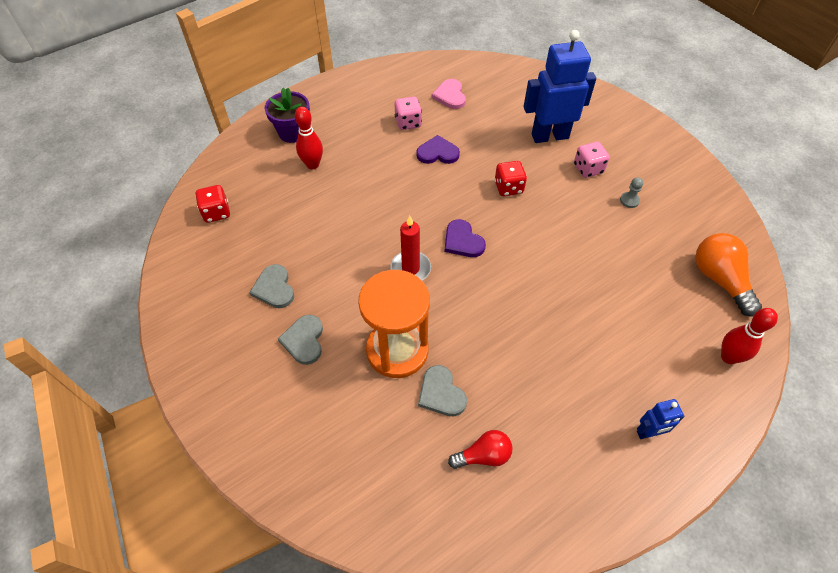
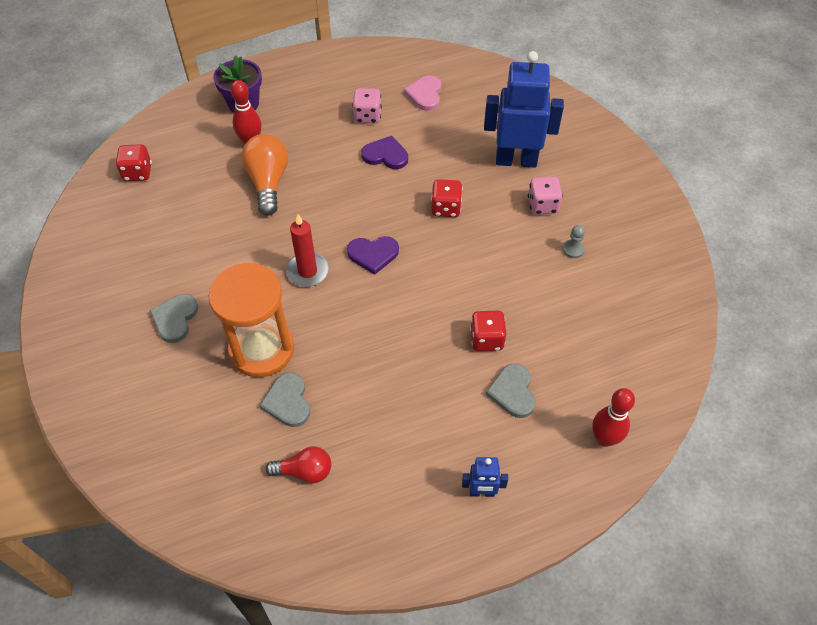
camera: 15 degrees right, 0 degrees up
(274, 288) = (165, 261): grey heart -> grey heart (512, 392)
(462, 241) = (373, 254): purple heart -> purple heart turned 75 degrees counterclockwise
(592, 294) = (486, 339): none -> red dice
(719, 280) = (634, 356): orange light bulb -> orange light bulb (268, 182)

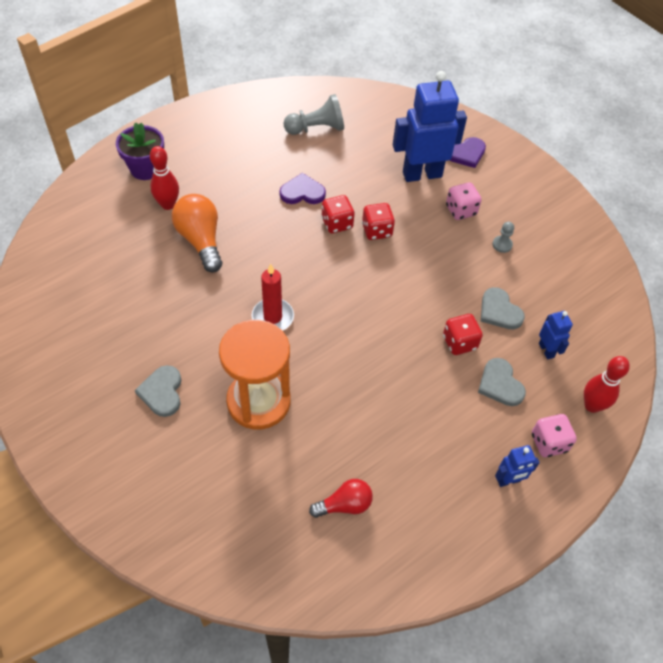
camera: 20 degrees left, 0 degrees up
(137, 173) = (65, 257): red dice -> red dice (337, 223)
(288, 402) = (303, 444): grey heart -> grey heart (499, 311)
(367, 116) = (271, 158): pink dice -> pink dice (549, 443)
(373, 254) = (327, 288): purple heart -> purple heart (465, 153)
(425, 94) = (316, 128): pink heart -> grey pawn
(577, 369) = (546, 350): none -> blue robot

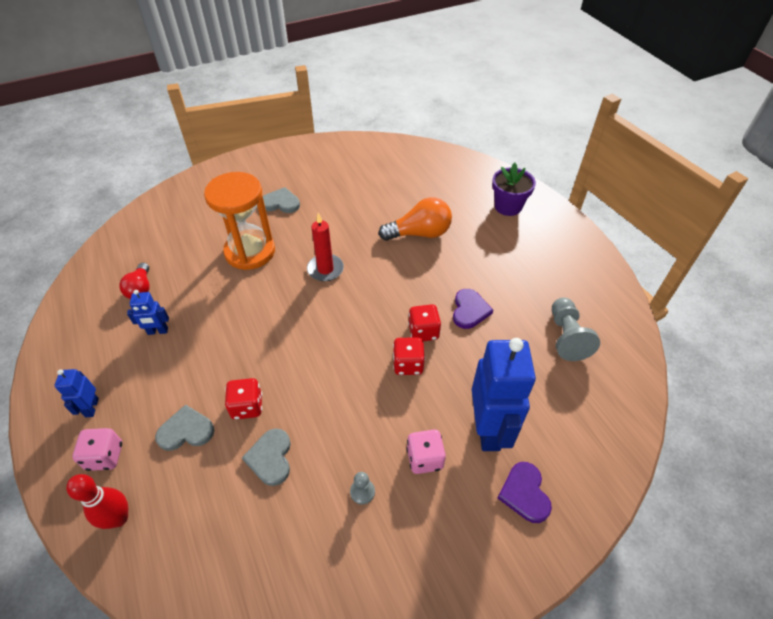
camera: 105 degrees right, 5 degrees down
(168, 204) = (463, 217): red bowling pin -> none
(499, 311) = (270, 458): grey heart -> grey heart turned 75 degrees counterclockwise
(546, 350) = (204, 493): blue robot -> blue robot (158, 331)

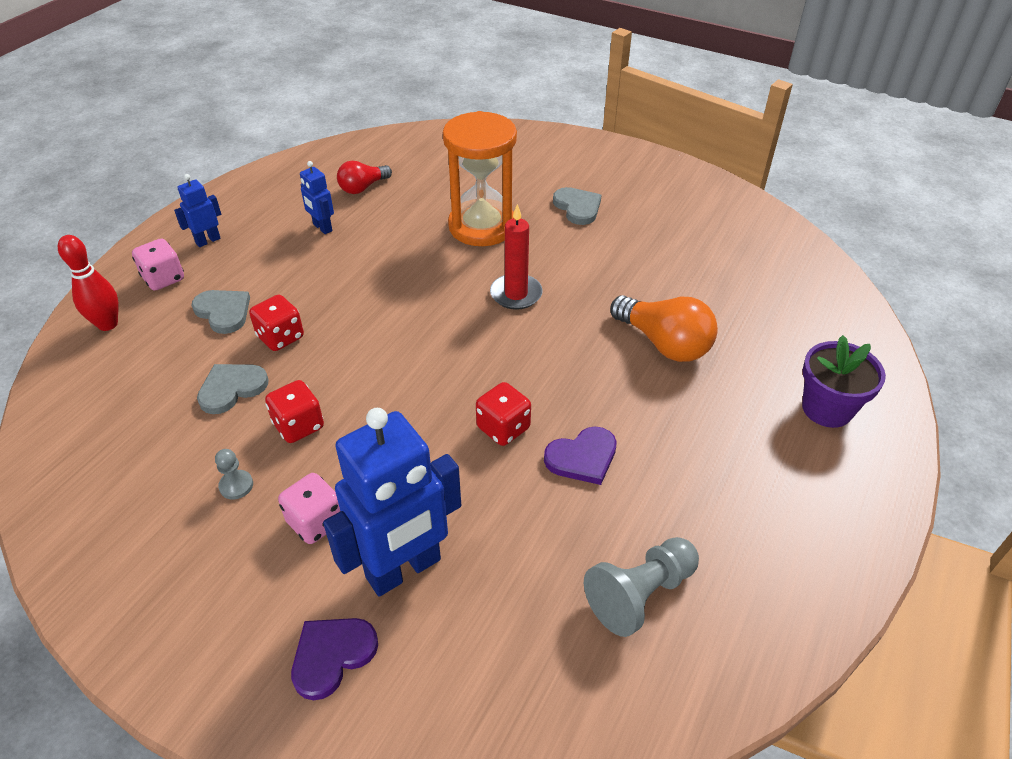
camera: 55 degrees right, 5 degrees down
(408, 364) = (440, 438): red dice -> red dice (299, 425)

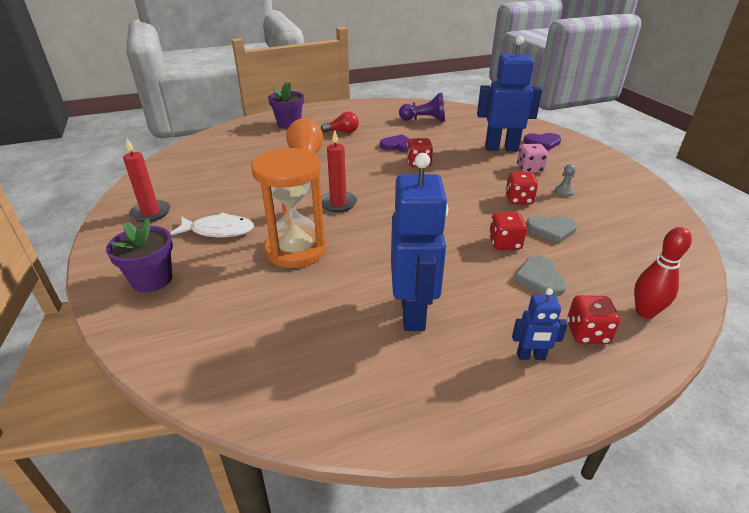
camera: 140 degrees left, 10 degrees down
(164, 279) = (587, 333): pink dice -> red dice
(322, 228) = (413, 313): blue robot -> blue robot, size x2.15
(363, 188) = (337, 338): red light bulb -> red light bulb (343, 132)
(551, 156) = (152, 279): none -> purple flower pot
(577, 207) = (218, 231): grey heart -> white fish
(640, 594) = (424, 120): grey pawn -> purple pawn
(668, 190) = (151, 213): none -> red candle

